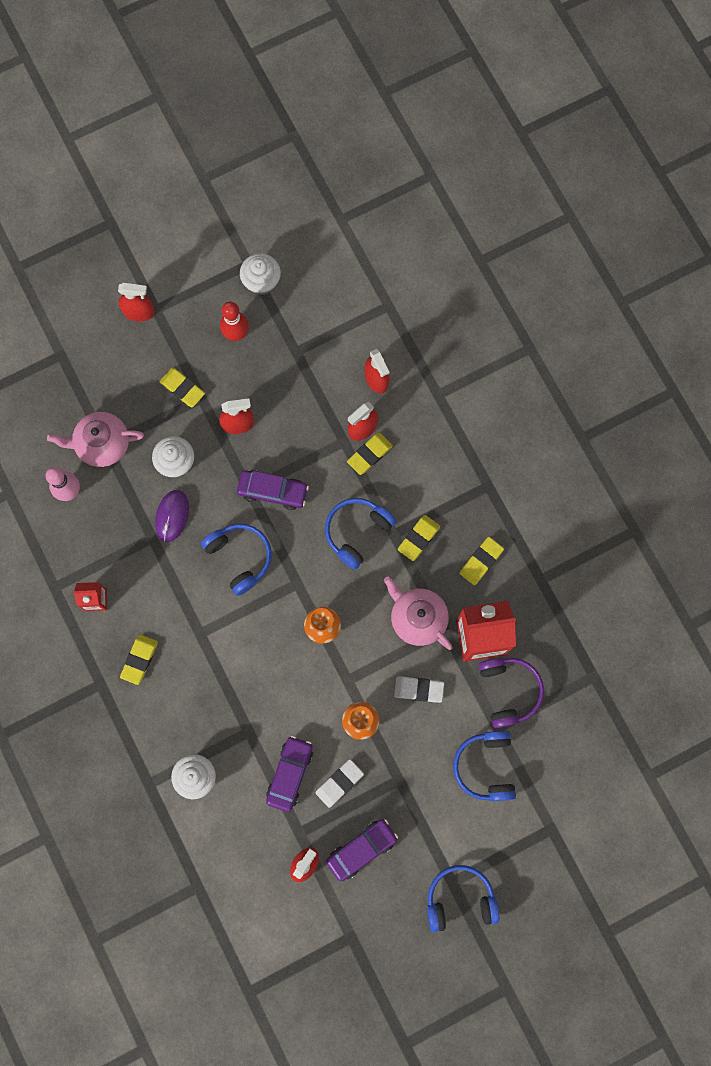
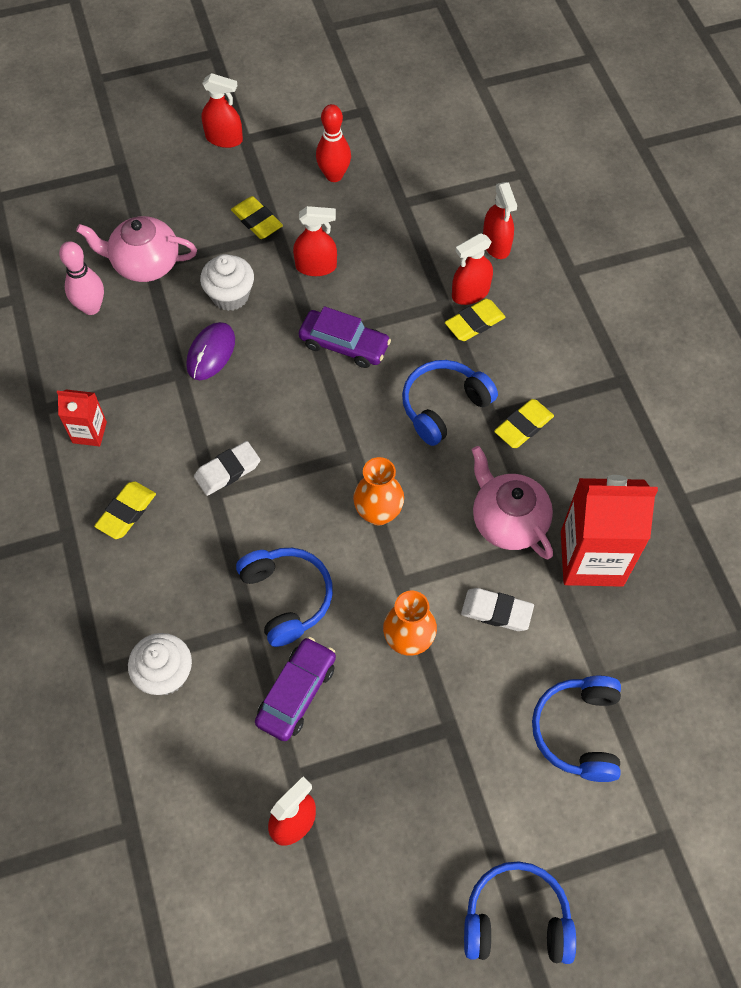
camera: 10 degrees right, 15 degrees down
(240, 557) = (286, 412): blue headphones -> blue headphones (287, 597)
(261, 281) = (375, 129): white cupcake -> none
(339, 783) = (364, 718): white eraser -> white eraser (227, 471)
(362, 849) = (380, 817): purple car -> none
(481, 561) = (603, 466): yellow eraser -> none
(508, 691) = (623, 634): purple headphones -> none

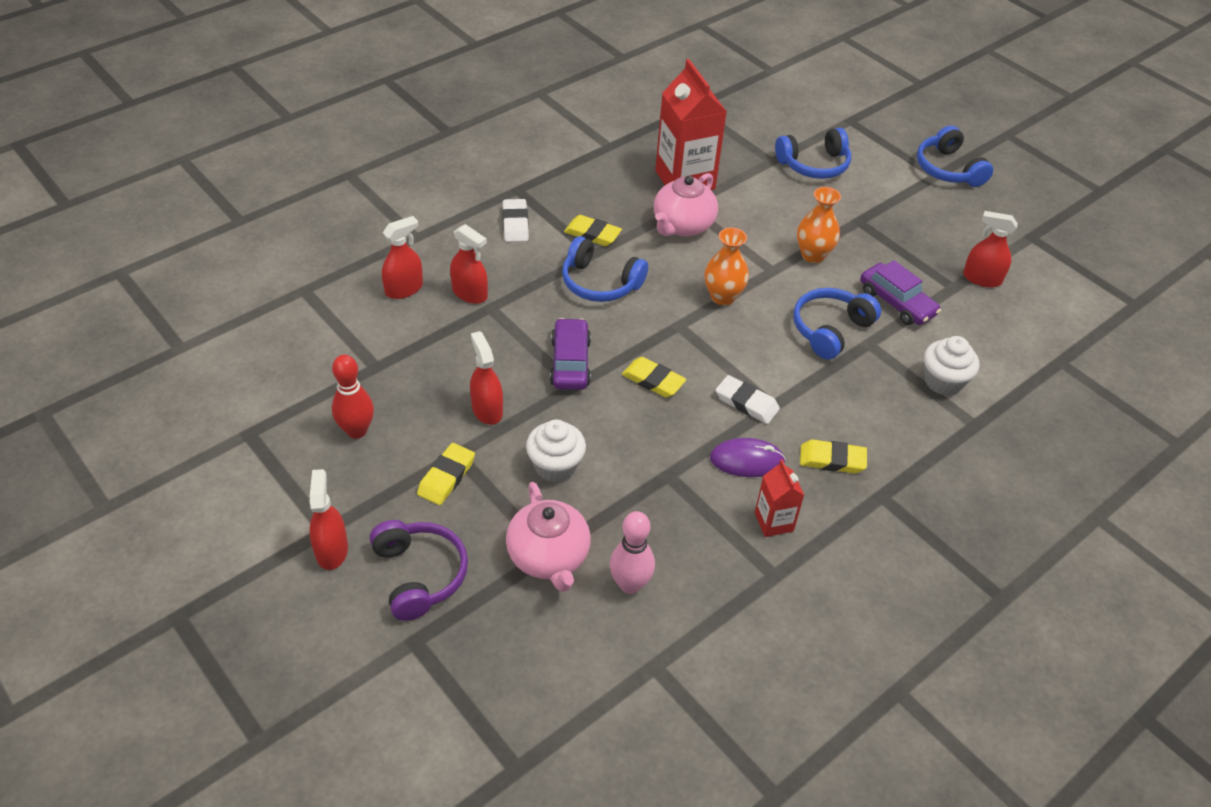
camera: 115 degrees left, 15 degrees down
(174, 183) = (419, 575): none -> purple headphones
(211, 353) = (631, 458): purple mouse -> purple mouse (747, 460)
(296, 693) = (896, 302): purple car -> purple car turned 135 degrees counterclockwise
(474, 323) = (502, 283): yellow eraser -> yellow eraser (653, 380)
(496, 611) = (758, 217): white eraser -> white eraser (515, 224)

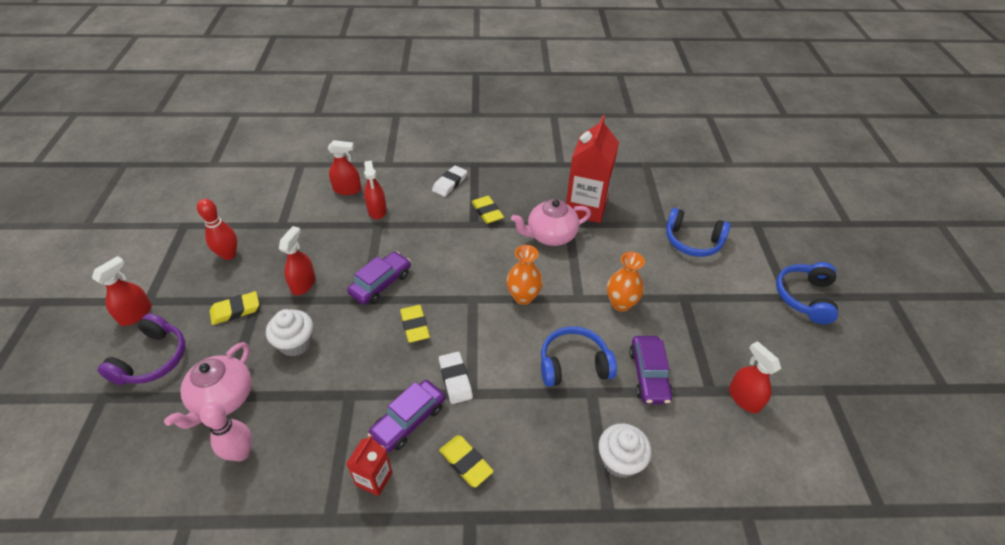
camera: 40 degrees right, 0 degrees up
(600, 283) = (456, 244): blue headphones -> none
(747, 460) = (408, 420): purple mouse -> purple car

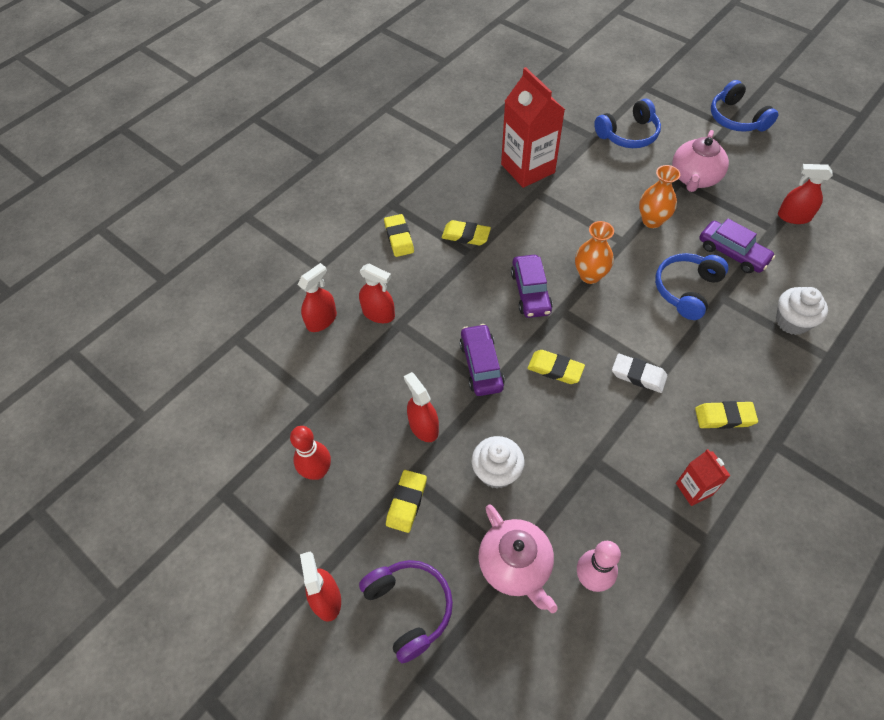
camera: 45 degrees left, 10 degrees up
(408, 420) = (654, 432): purple car -> purple car (530, 292)
(450, 183) = (399, 238): white eraser -> yellow eraser
(550, 235) = (538, 213): pink teapot -> pink teapot (694, 178)

